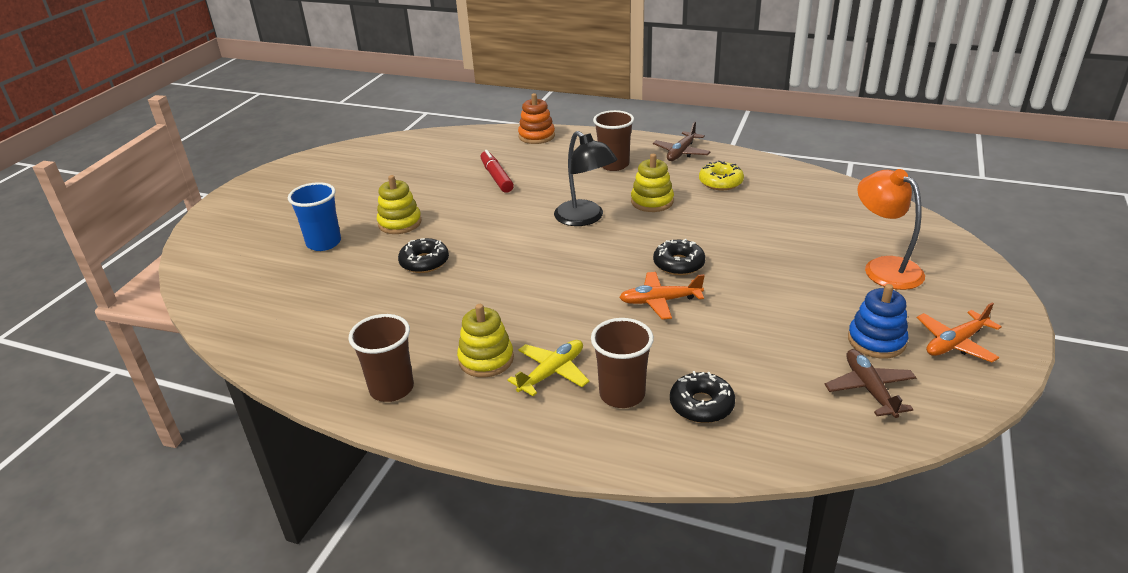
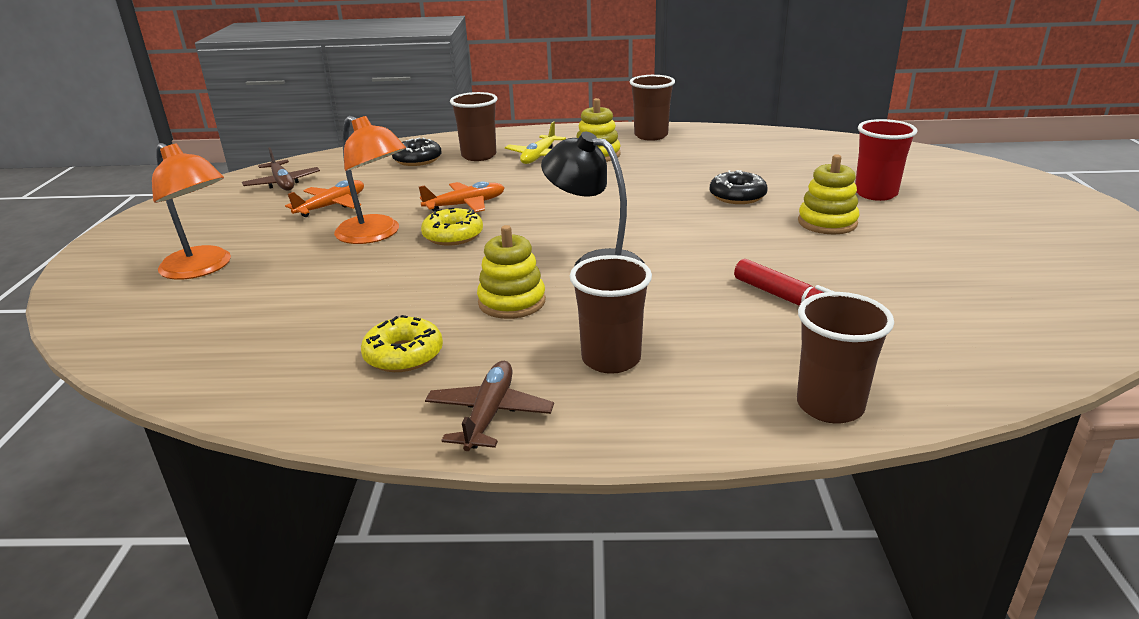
camera: 160 degrees right, 5 degrees down
(324, 243) = (875, 193): blue cup -> red cup
(536, 136) = (830, 406): orange stacking toy -> brown cup
(678, 264) = (453, 235): black donut -> yellow donut
(744, 278) = (376, 234): none -> orange lamp
(876, 341) = (257, 209): blue stacking toy -> none
(955, 343) = (182, 218): orange plane -> orange plane (332, 206)

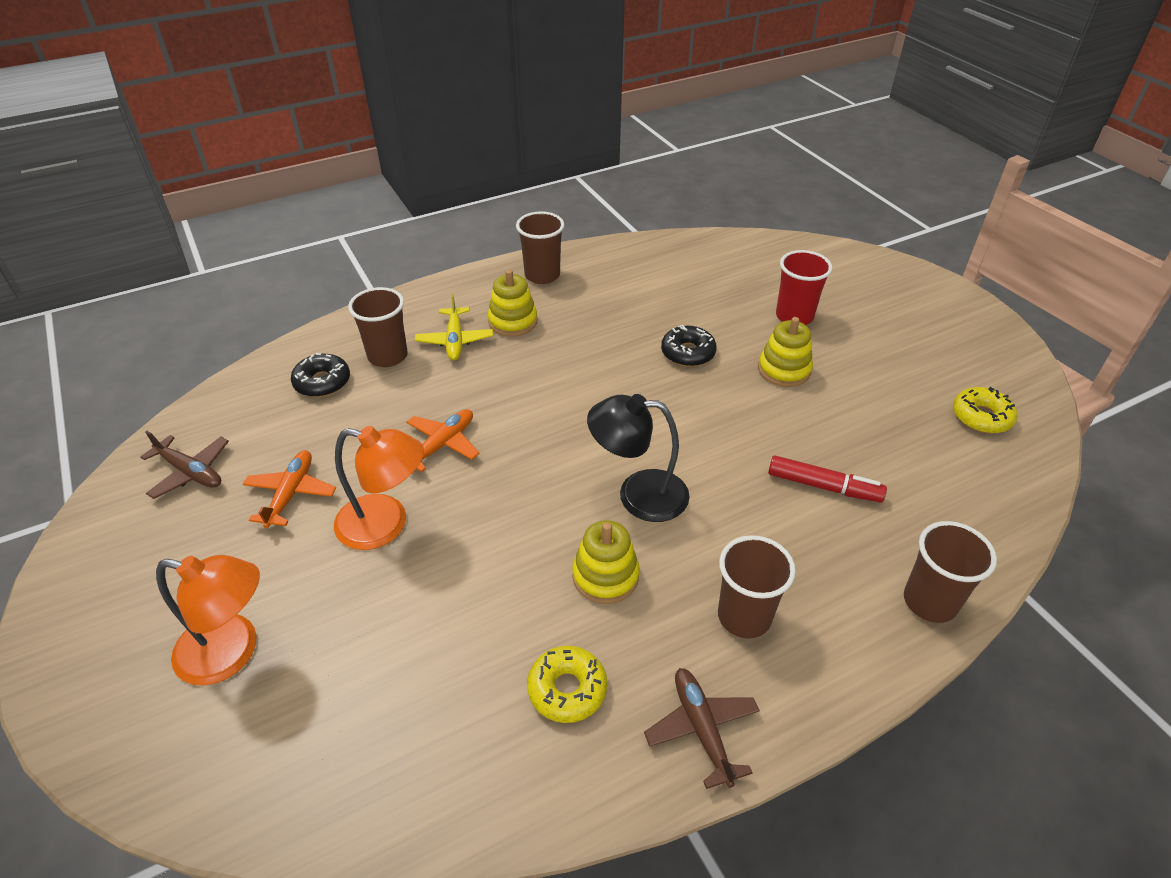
camera: 30 degrees left, 15 degrees up
(453, 235) = (469, 498): yellow donut -> yellow donut (981, 417)

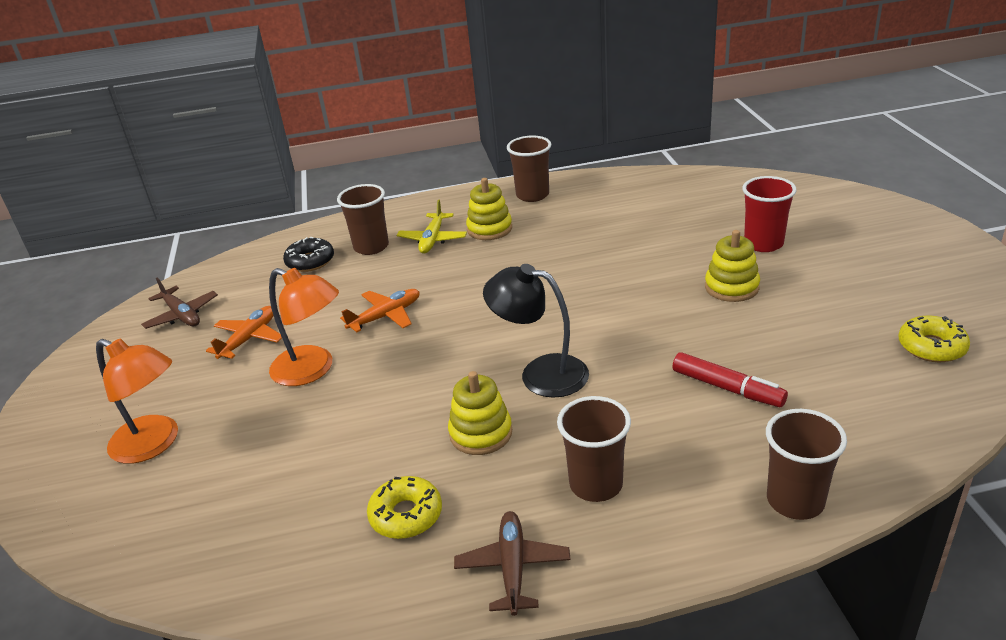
camera: 20 degrees right, 10 degrees down
(688, 353) = (641, 265): black donut -> none

